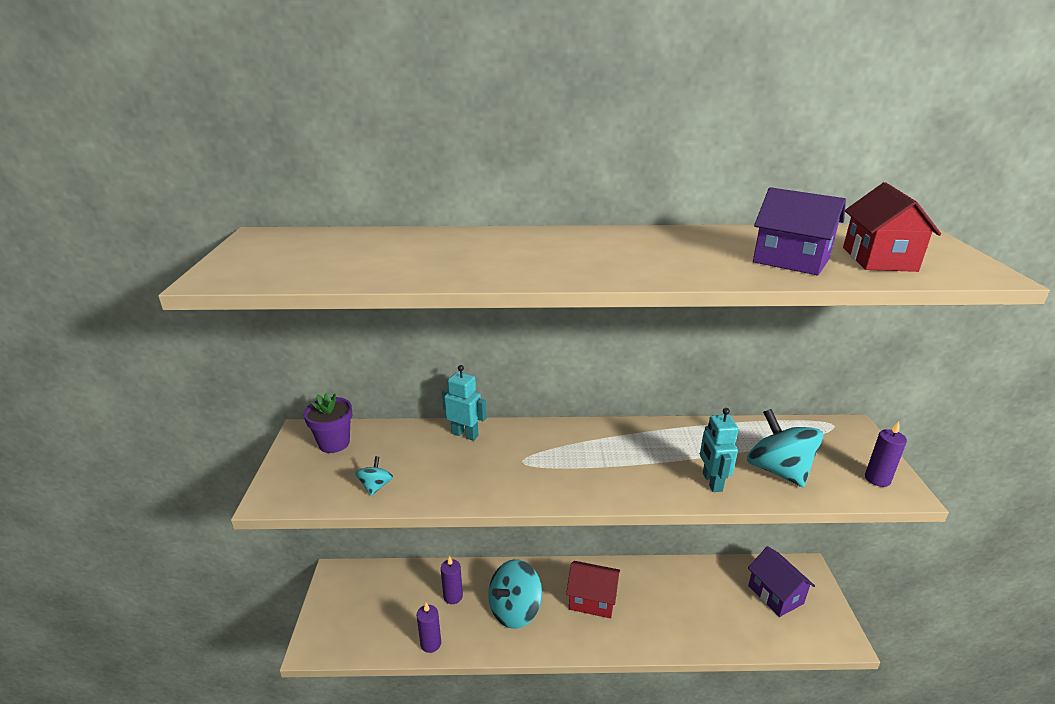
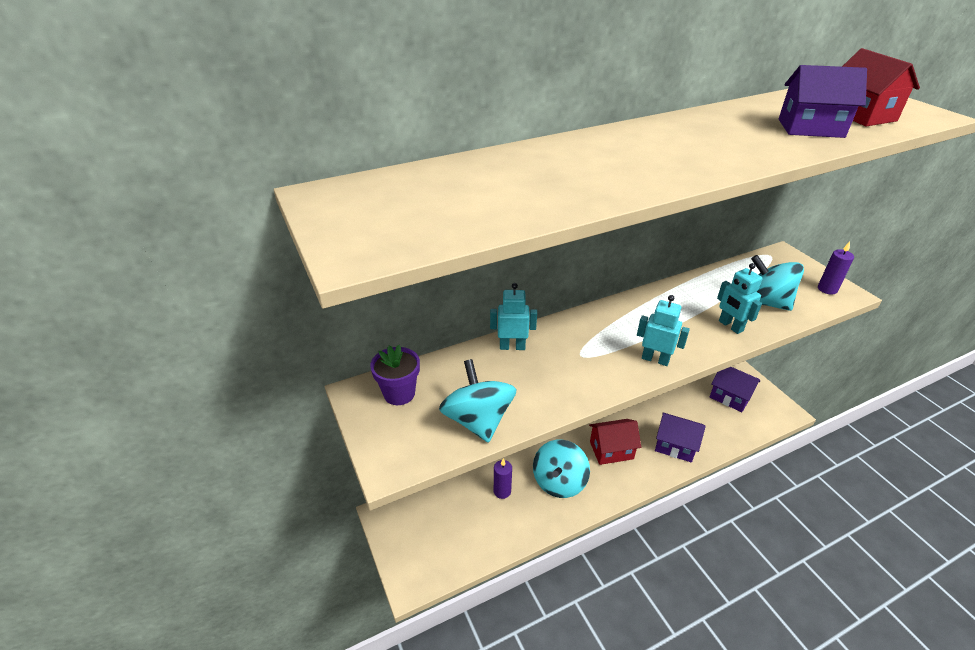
camera: 25 degrees left, 10 degrees up
(376, 486) = (478, 420): turquoise spinning top -> turquoise spinning top, size x2.12
(431, 644) = (511, 537): purple candle -> none
(594, 488) = (655, 359): none -> turquoise robot
(669, 623) = (675, 446): none -> purple house

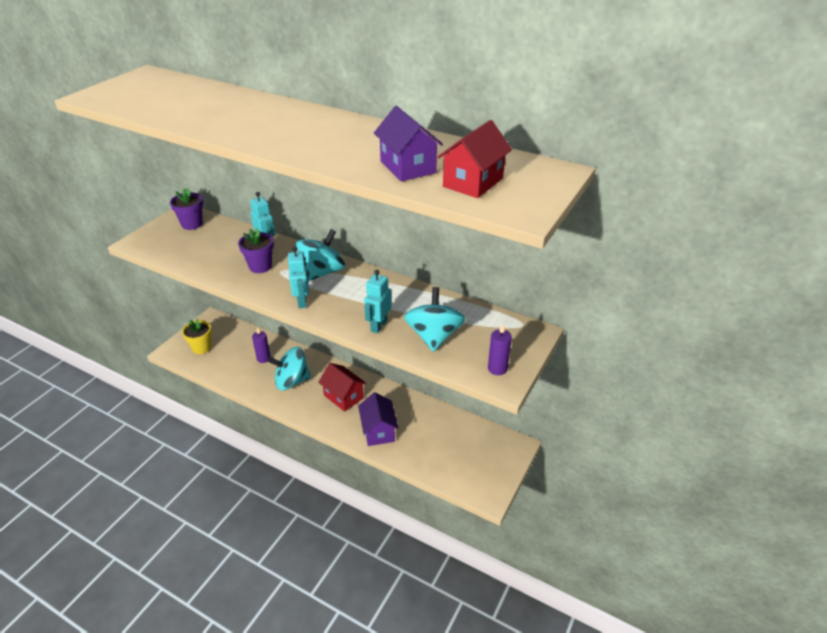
camera: 55 degrees right, 0 degrees up
(432, 546) = (201, 348): none -> yellow flower pot
(478, 420) = (188, 255): turquoise spinning top -> turquoise spinning top (322, 272)
(558, 367) = (260, 266): none -> purple flower pot
(730, 397) = (472, 449): purple house -> none

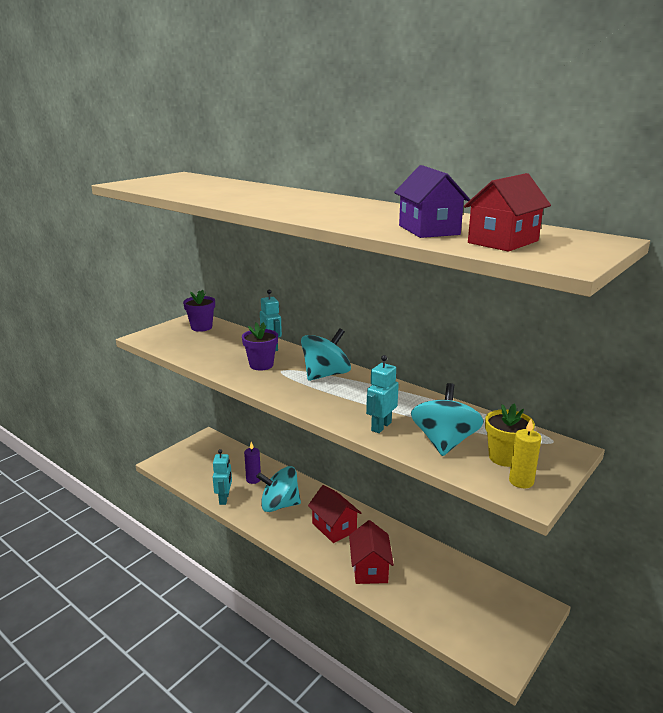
camera: 10 degrees right, 15 degrees down
(201, 348) = (191, 462): yellow flower pot -> yellow flower pot (504, 457)
(302, 301) = (299, 397): turquoise robot -> turquoise robot (224, 499)
(378, 431) = (370, 569): purple house -> red house
(497, 368) = (521, 481): purple candle -> yellow candle

